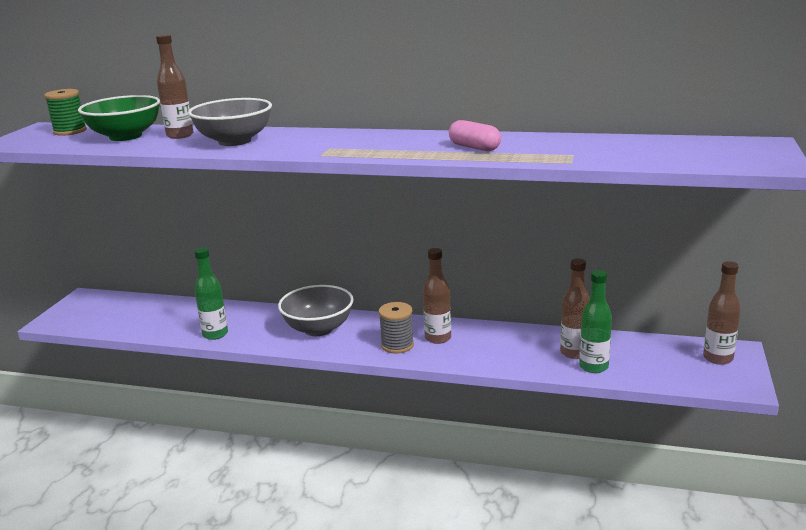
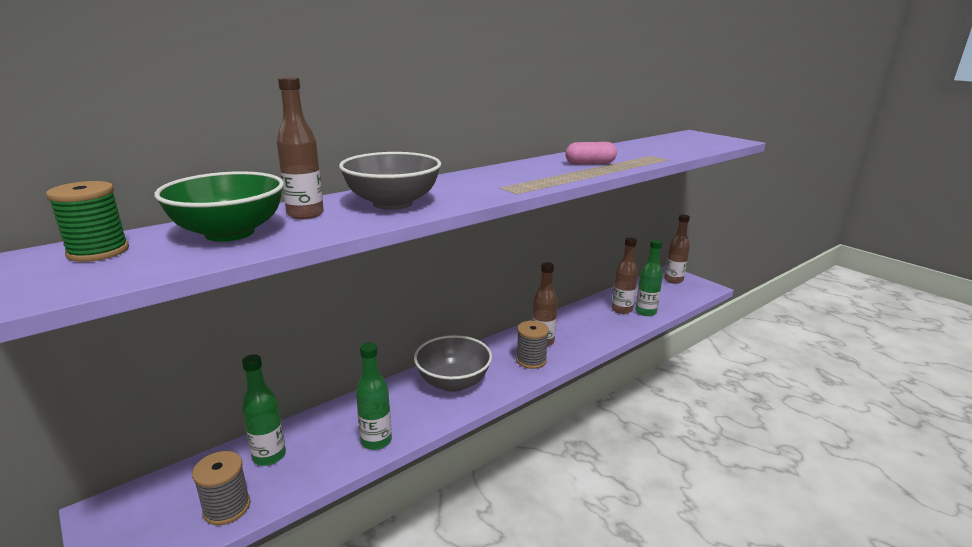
camera: 55 degrees left, 0 degrees up
(113, 323) = (227, 508): none -> grey spool
(166, 311) = (269, 456): none -> green bottle

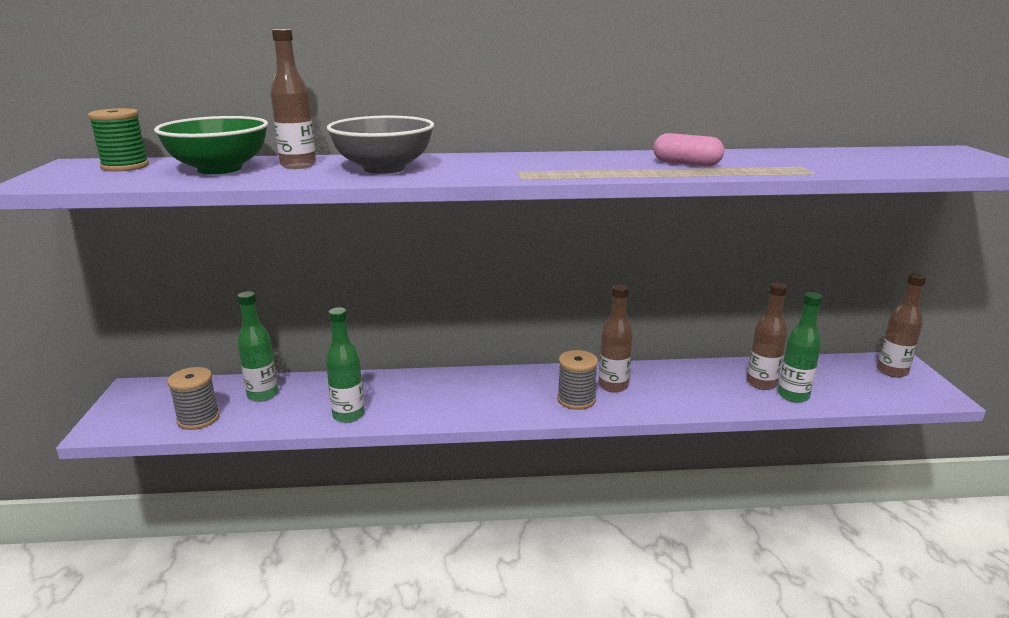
camera: 35 degrees right, 0 degrees up
(453, 382) = (471, 392): grey bowl -> none

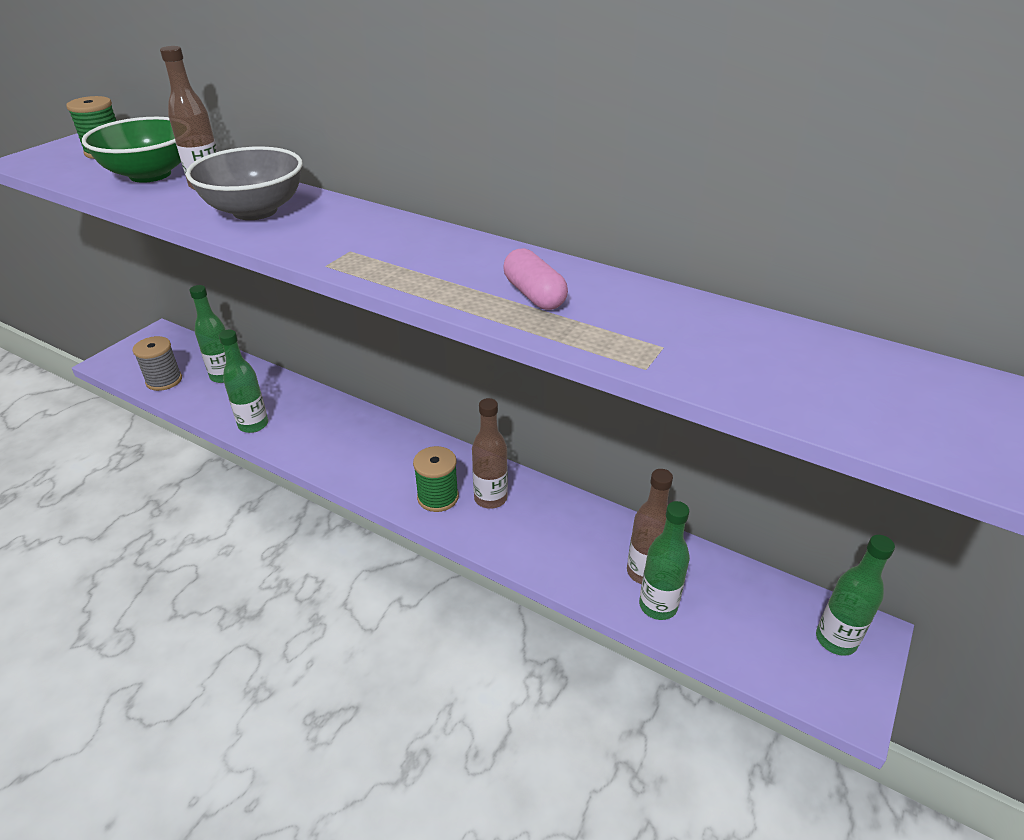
camera: 35 degrees right, 15 degrees up
(576, 399) = (438, 497): grey spool -> green spool
(892, 371) = (836, 640): brown bottle -> green bottle

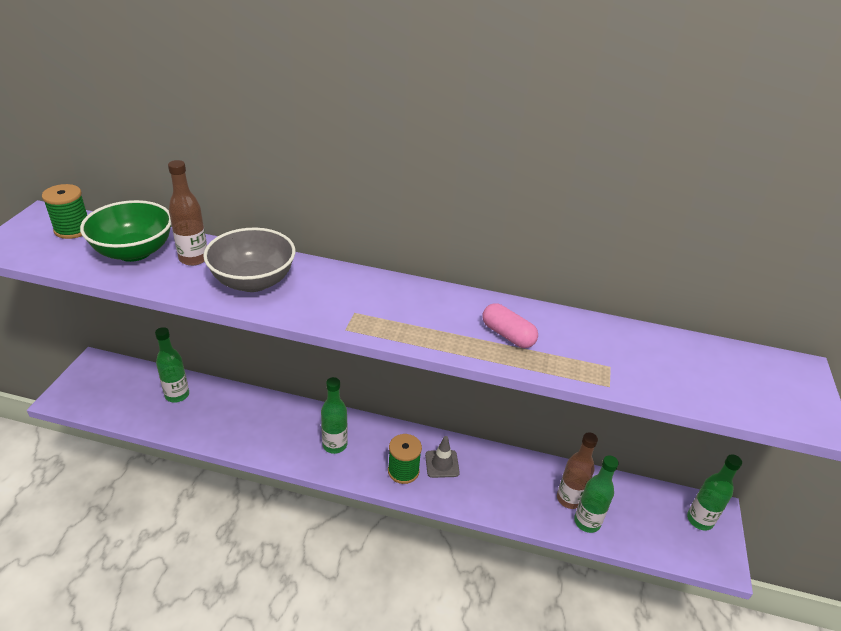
camera: 20 degrees left, 0 degrees up
(164, 380) = (124, 408): grey spool -> none
(253, 425) = (226, 436): green bottle -> green bottle (335, 445)
(490, 498) = (442, 464): brown bottle -> grey traffic cone

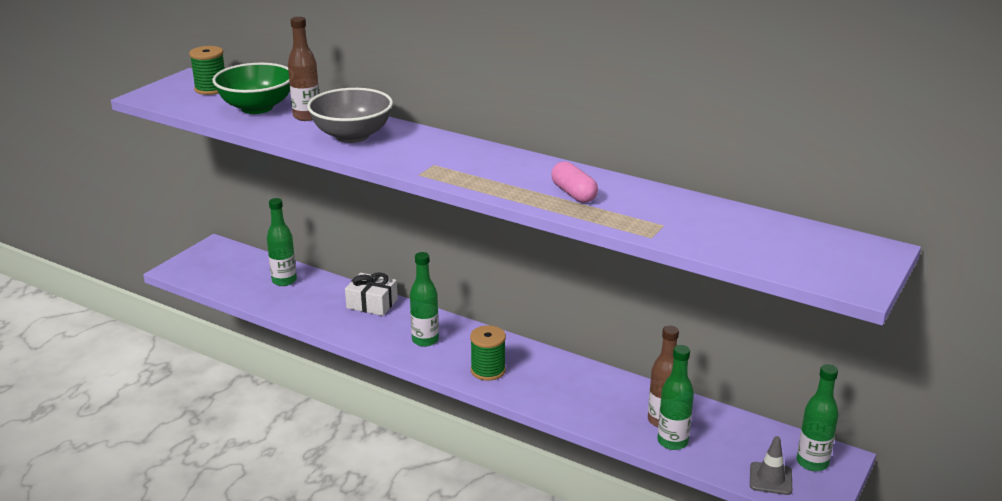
camera: 20 degrees right, 10 degrees down
(271, 409) = (372, 303): none -> white gift
(442, 464) = (532, 371): grey traffic cone -> grey traffic cone (770, 479)

